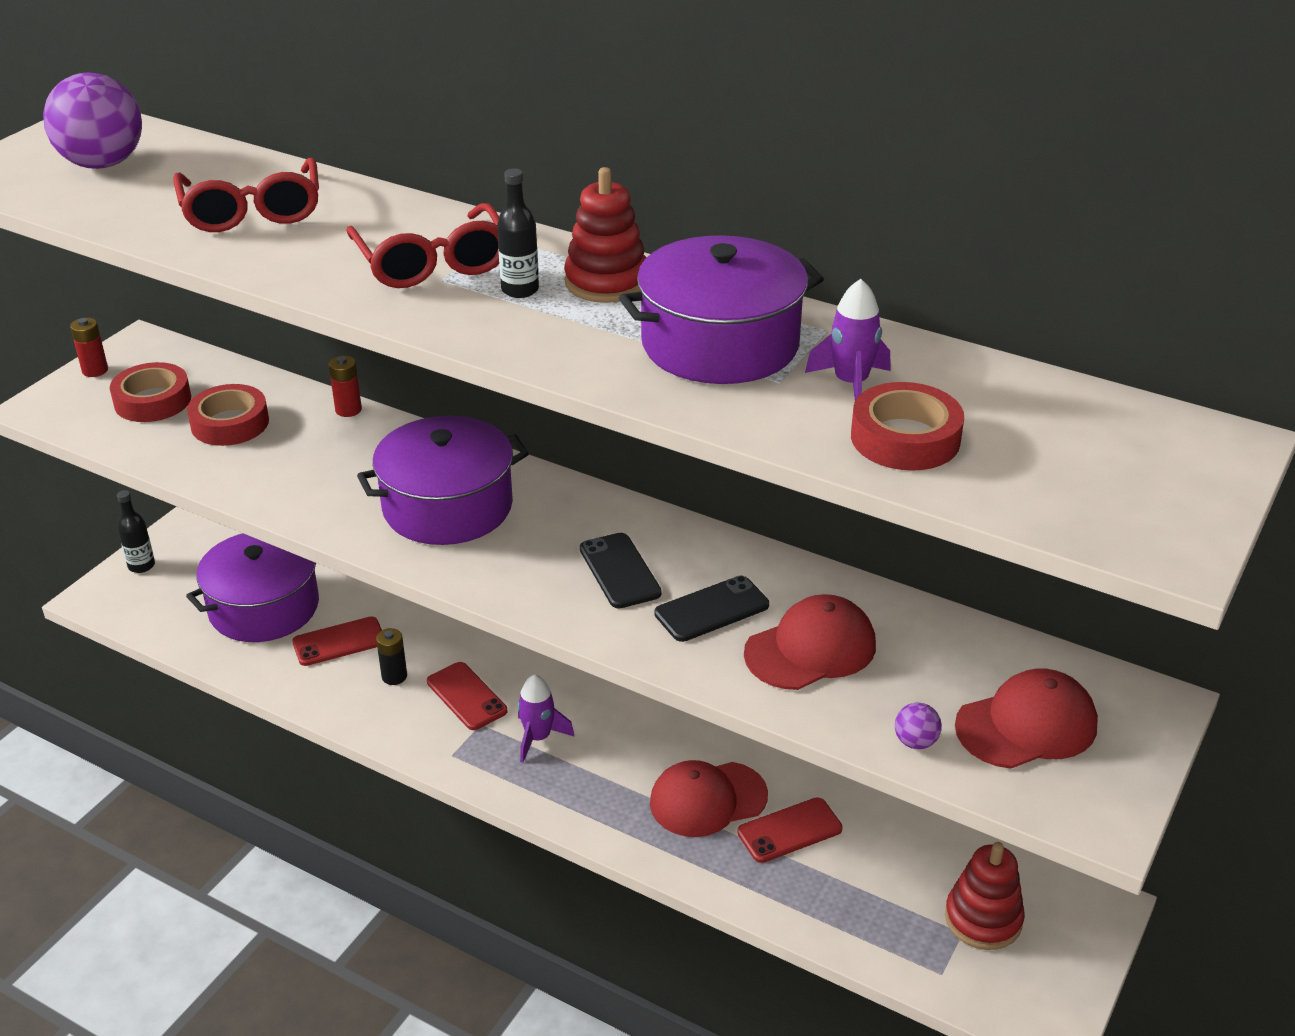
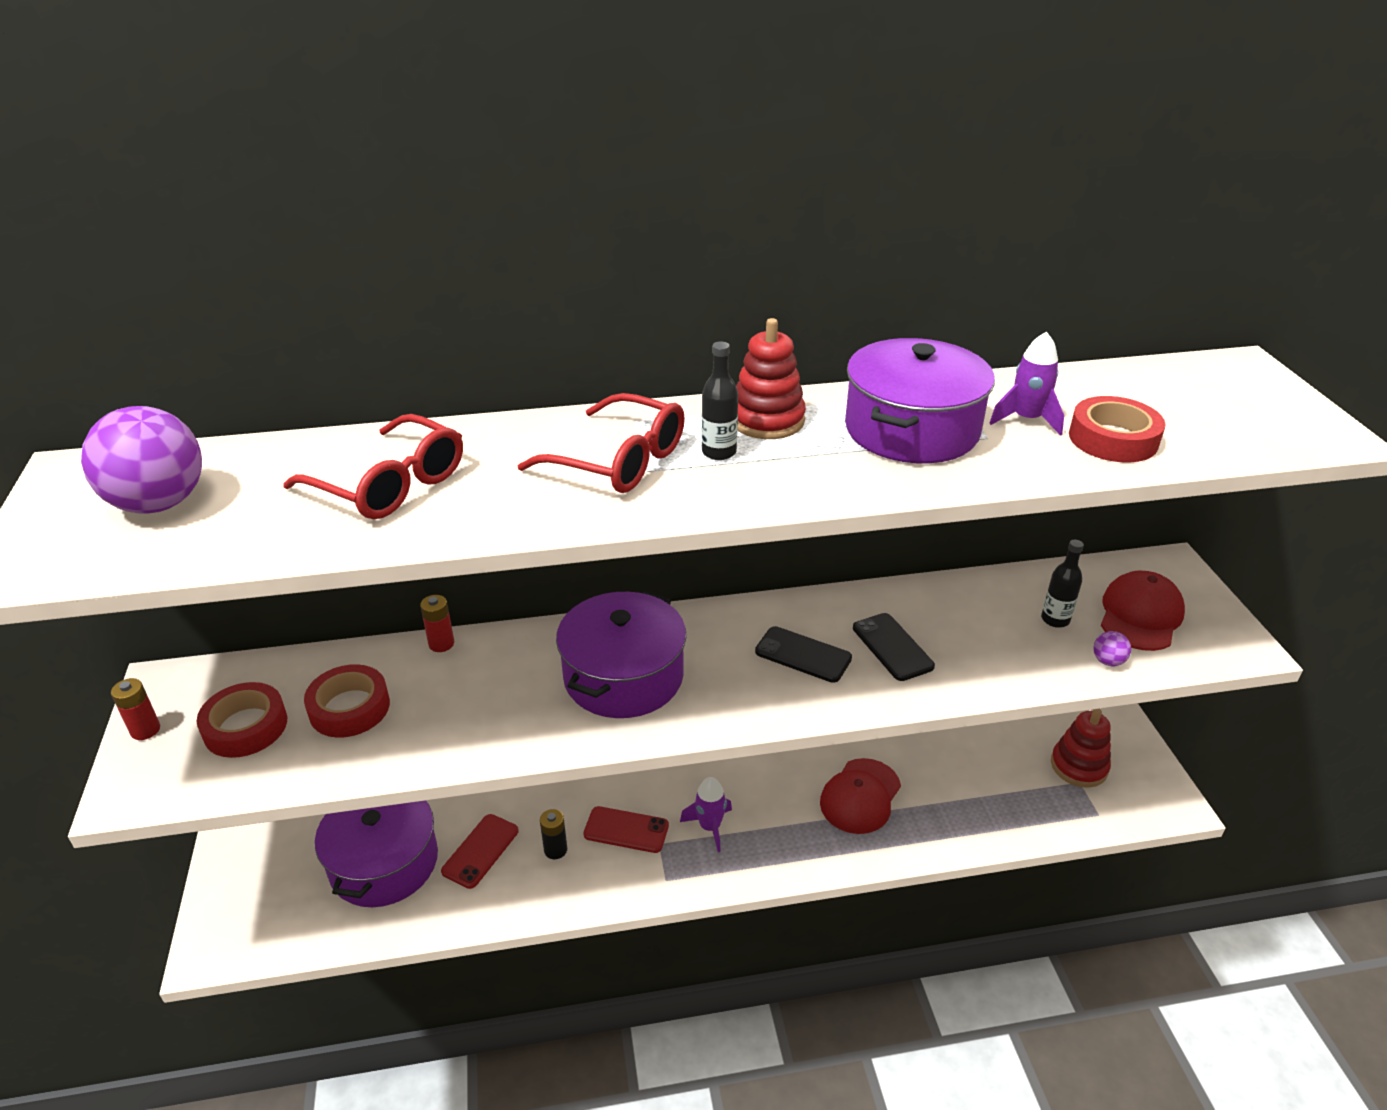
camera: 40 degrees left, 0 degrees up
(141, 566) = (225, 896): black bottle -> black bottle (1055, 619)
(711, 609) = (892, 647): black phone -> black phone turned 45 degrees counterclockwise
(789, 831) = (927, 784): red phone -> none
(811, 649) = (979, 638): red cap -> none

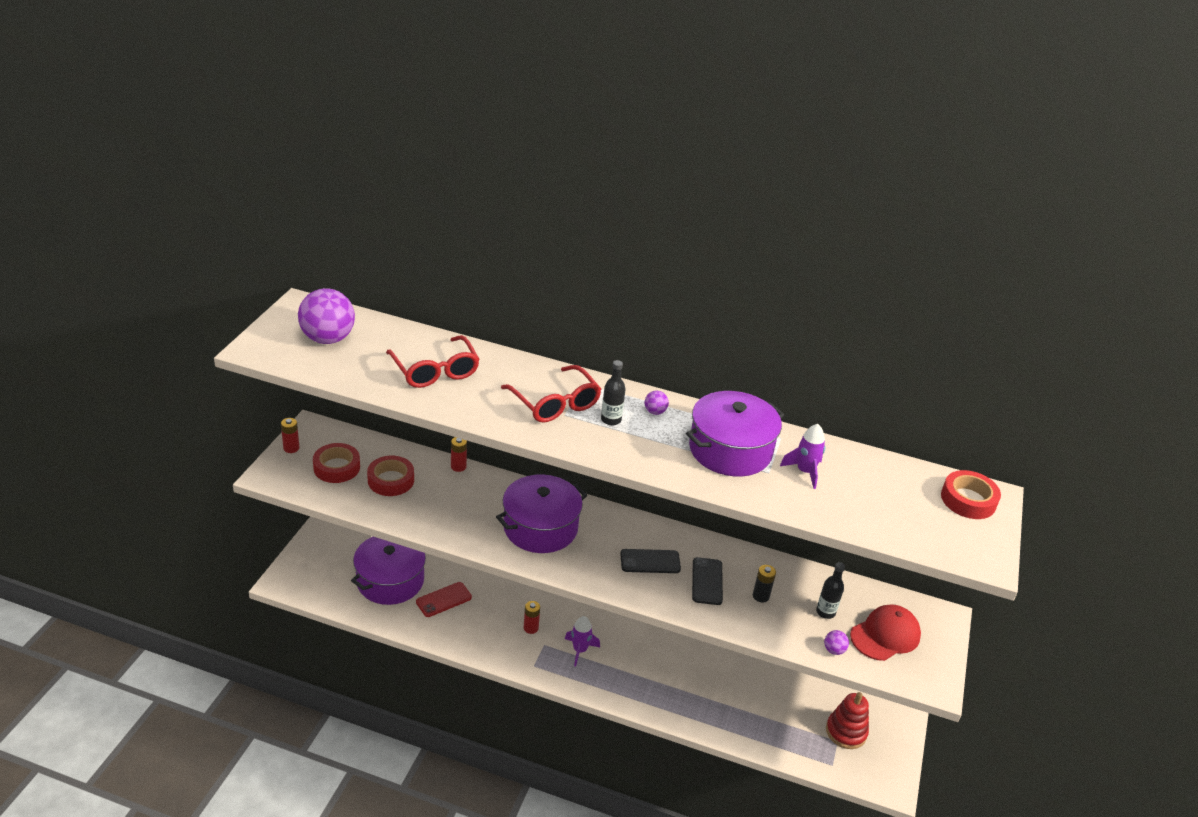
camera: 25 degrees right, 0 degrees up
(555, 850) = (484, 619): black battery -> black battery (760, 596)
(626, 830) = (531, 628): red phone -> red battery
(767, 420) = (655, 412): red stacking toy -> purple ball
(803, 655) = (650, 561): black phone -> black phone turned 60 degrees counterclockwise
(860, 796) = (684, 678): red cap -> none
(1113, 439) = (843, 504): red tape -> red tape (968, 500)

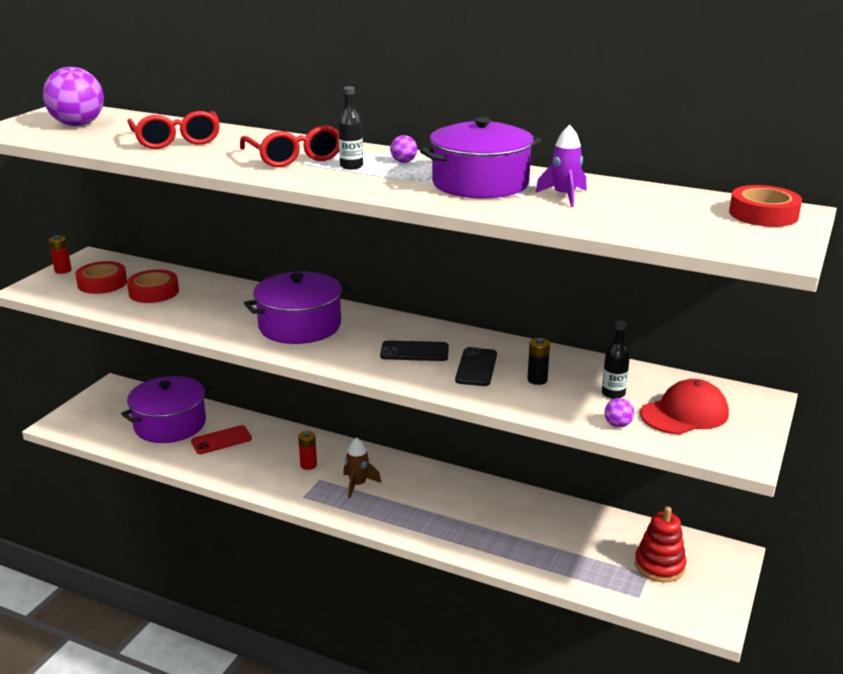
camera: 10 degrees right, 10 degrees down
(458, 466) = (229, 283): red battery -> none
(580, 650) = (358, 484): purple rocket -> brown rocket

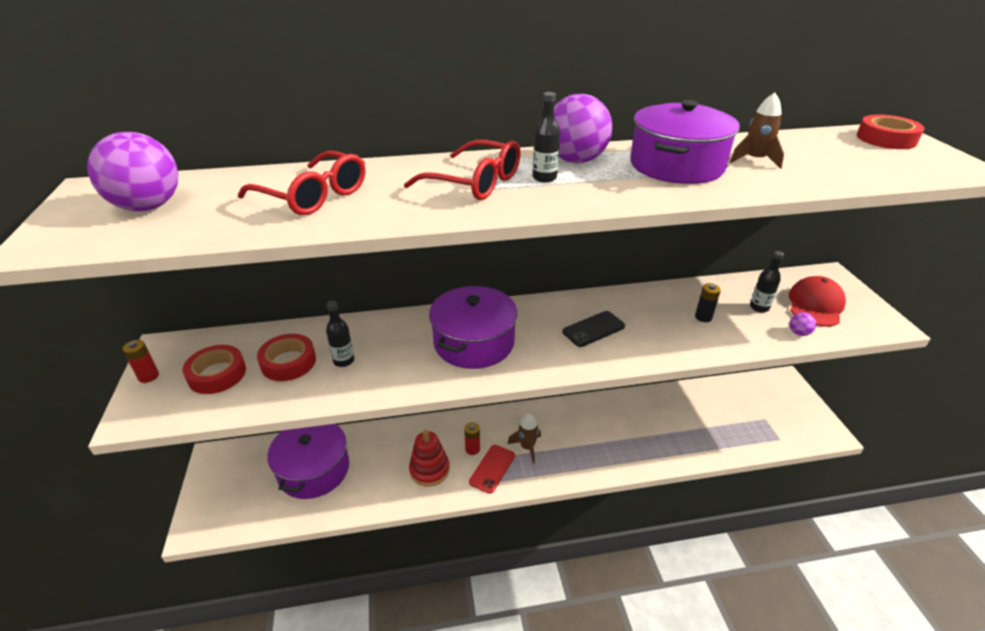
camera: 35 degrees left, 10 degrees up
(190, 304) = (344, 361): none -> black bottle
(221, 440) = (377, 462): red phone -> red phone (492, 469)
(403, 162) = (575, 160): purple ball -> purple ball, size x2.37
(476, 367) = (653, 324): black phone -> none
(564, 196) = (754, 160): purple rocket -> brown rocket
(659, 566) = (763, 409): red stacking toy -> red stacking toy (429, 470)

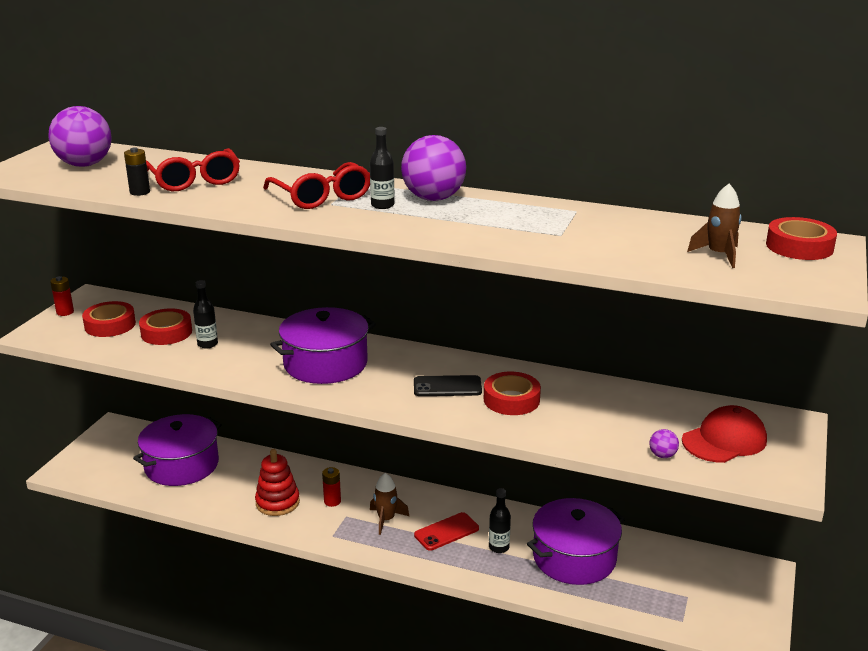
camera: 30 degrees right, 10 degrees down
(492, 469) = (335, 523): red phone -> red phone (446, 532)
(651, 323) = (511, 400): none -> red tape
(676, 165) = (516, 221): purple pot -> purple pot (574, 557)
(703, 317) = (575, 411): black battery -> black battery (140, 192)
(754, 160) = (603, 233): brown rocket -> brown rocket (718, 255)
(759, 307) = (652, 422): black bottle -> black bottle (499, 547)

